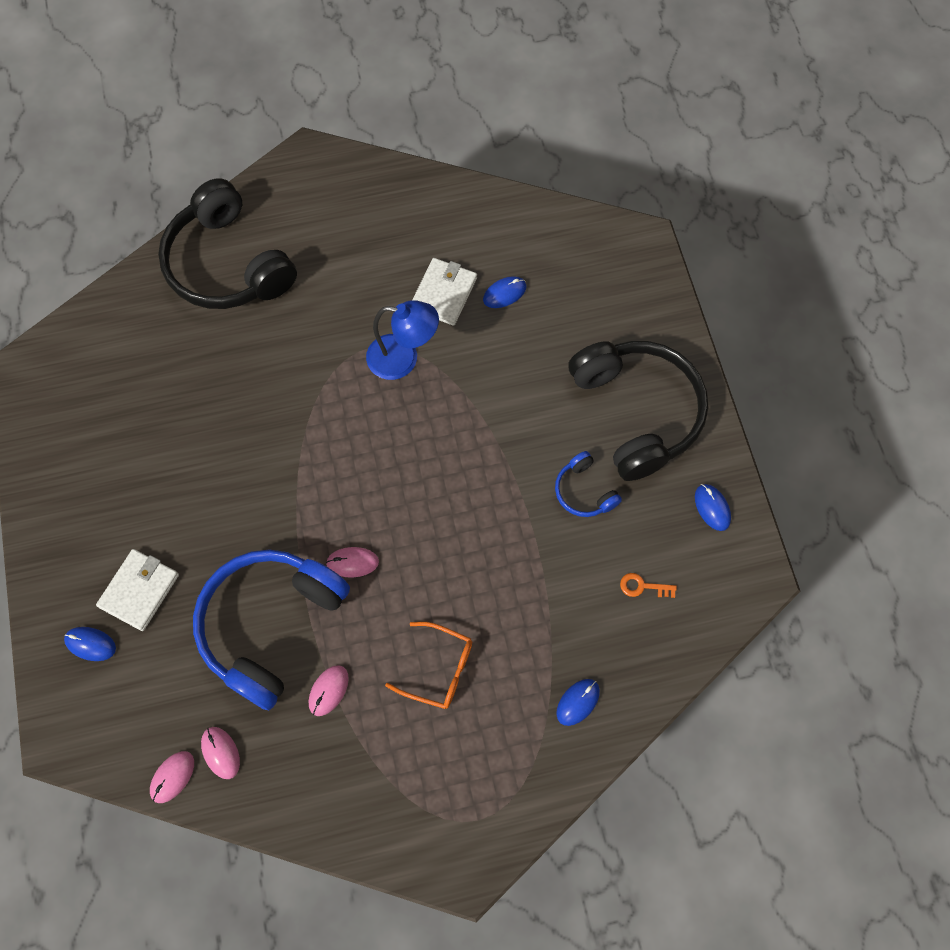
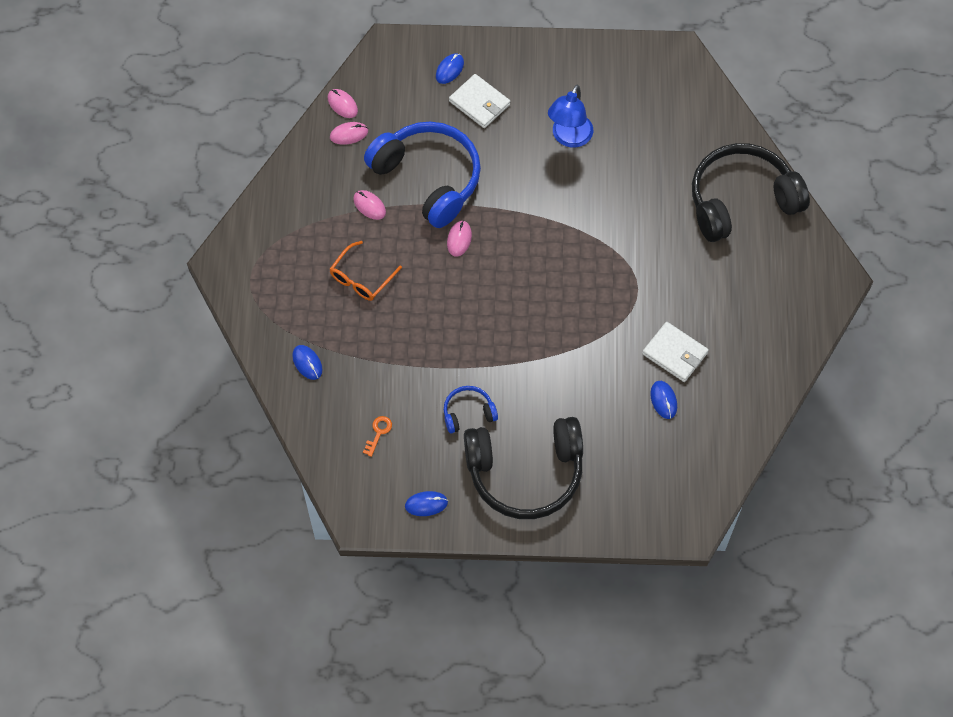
camera: 105 degrees right, 5 degrees down
(403, 358) = (621, 310): blue lamp -> blue lamp (569, 138)

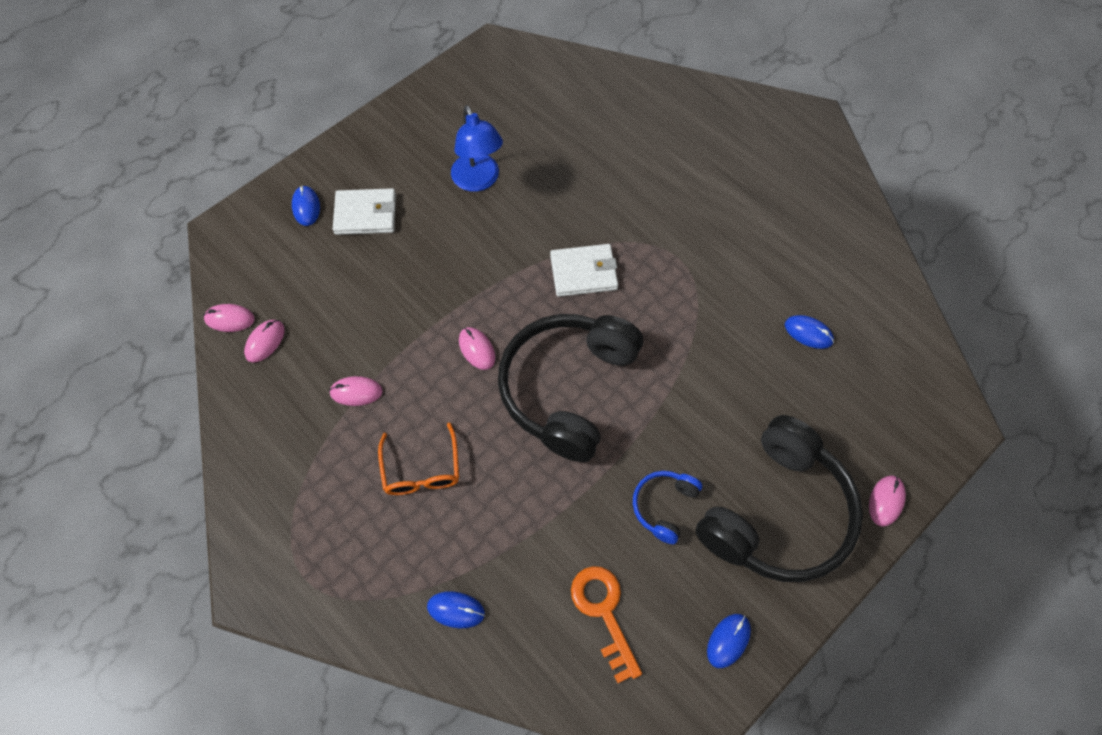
camera: 45 degrees left, 0 degrees up
(378, 433) = (604, 612): orange key -> orange key, size x1.84
(428, 179) = (388, 319): blue headphones -> none
(594, 523) = (886, 501): none -> pink mouse
(675, 353) = (769, 285): white wallet -> white wallet (583, 272)
(741, 201) = (674, 119): black headphones -> black headphones (568, 389)

